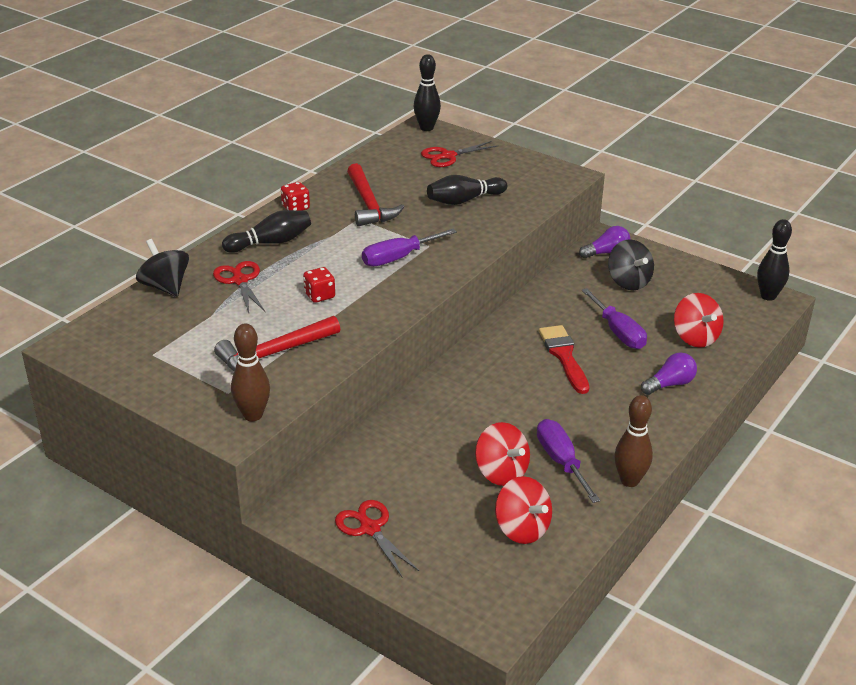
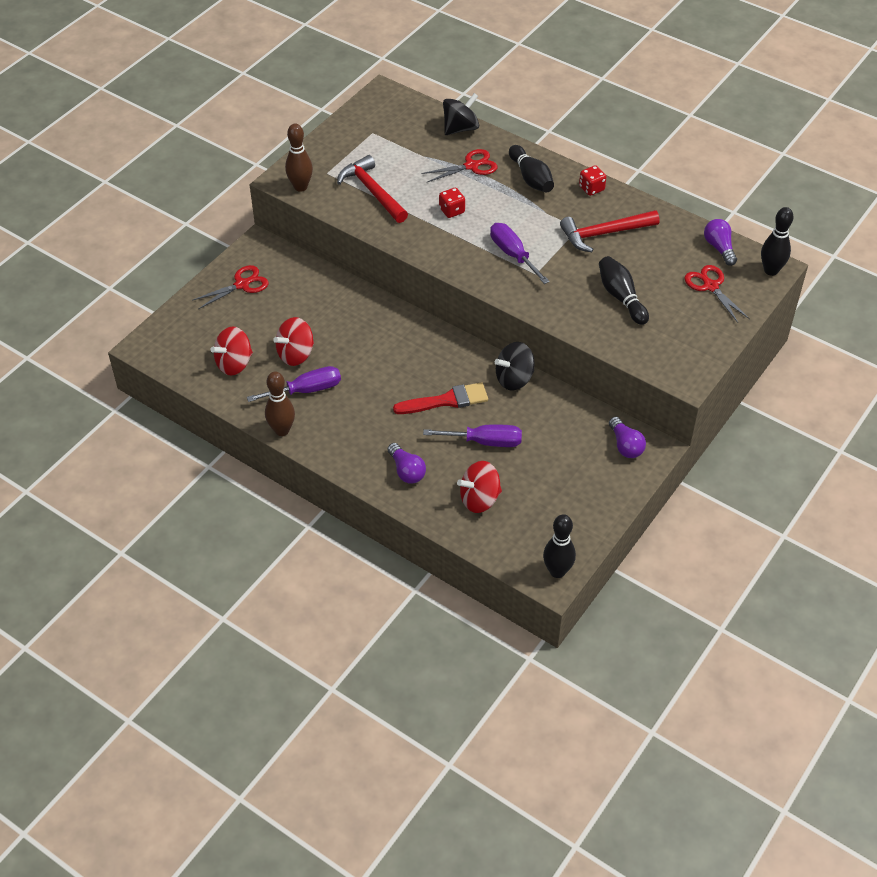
camera: 90 degrees right, 15 degrees up
(394, 148) = (719, 248): none -> purple light bulb
(618, 332) = (485, 442): purple screwdriver -> purple screwdriver turned 150 degrees counterclockwise
(628, 282) = (572, 458): black spinning top -> black spinning top (514, 379)

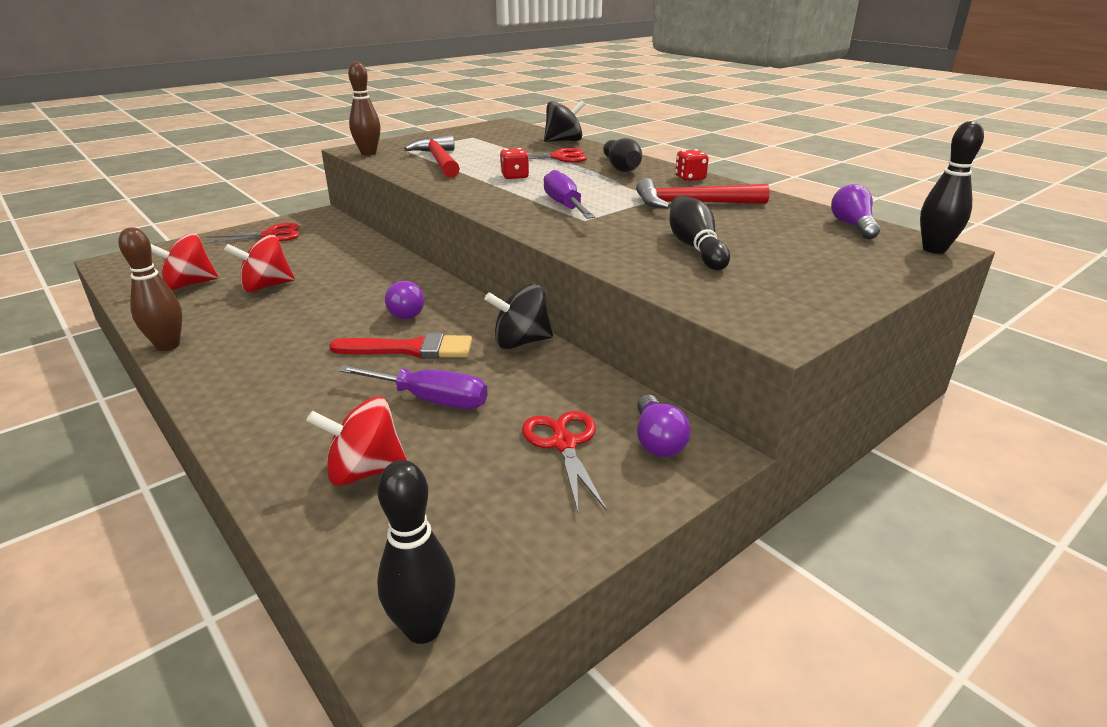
camera: 15 degrees right, 20 degrees down
(306, 390) = (243, 315): purple screwdriver -> none
(406, 471) = (284, 414): purple light bulb -> purple light bulb (405, 311)
(710, 286) = (836, 252): red scissors -> red scissors (564, 444)

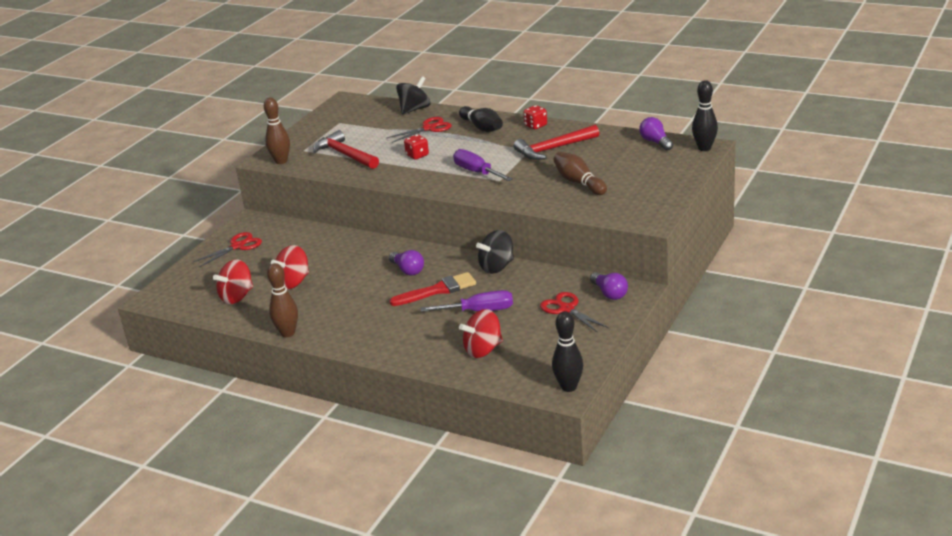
camera: 20 degrees left, 0 degrees up
(695, 247) = (579, 182): black bowling pin -> brown bowling pin

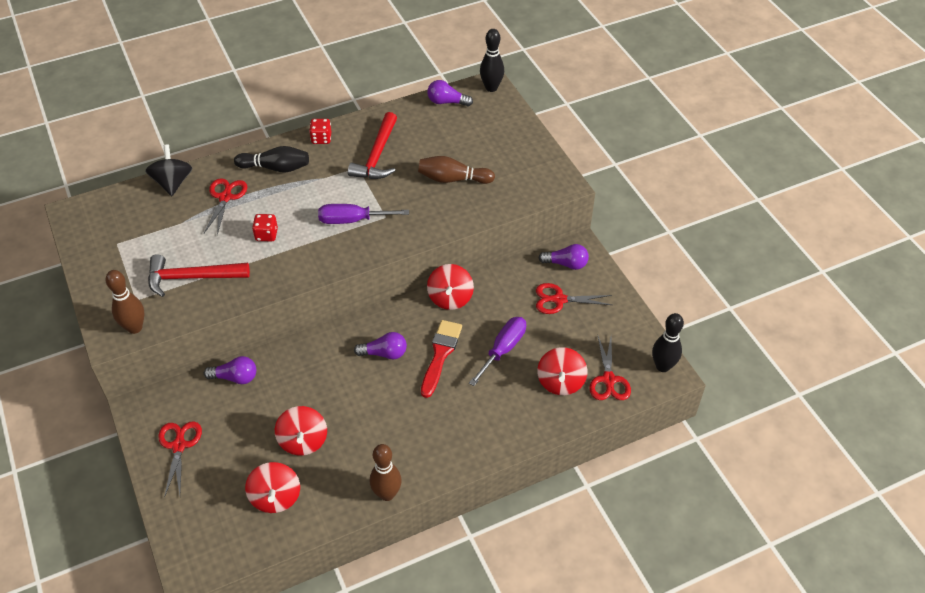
camera: 55 degrees left, 20 degrees up
(314, 234) = (235, 377): none -> purple light bulb
(497, 267) = (450, 298): black spinning top -> red spinning top
(516, 369) = (608, 380): none -> red scissors

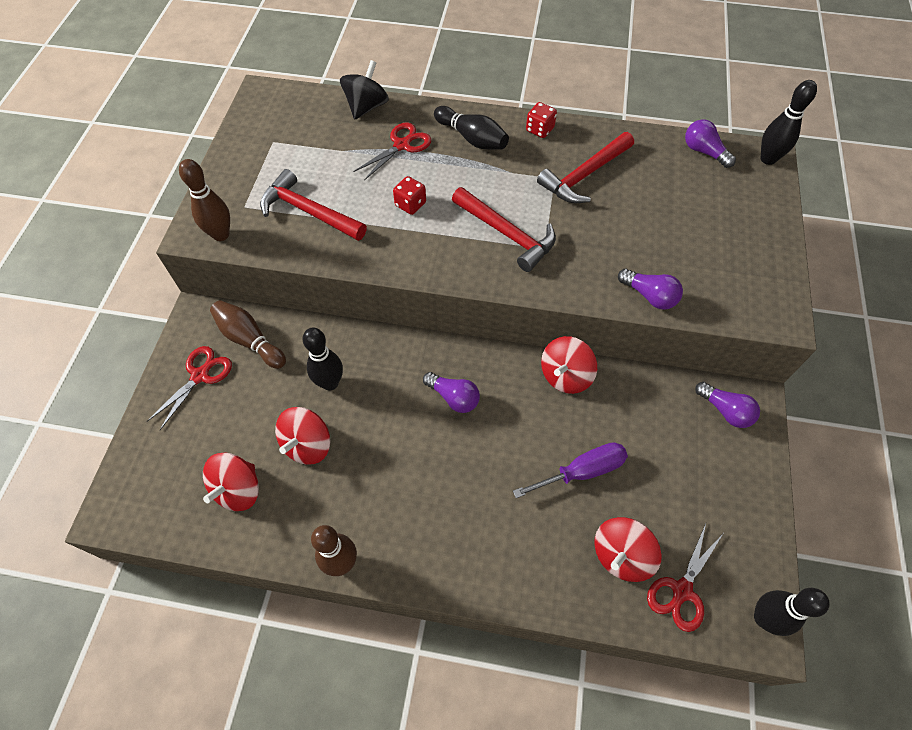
camera: 35 degrees right, 10 degrees up
(235, 377) = (298, 336): purple light bulb -> purple light bulb (649, 296)
(286, 394) = (330, 383): none -> black bowling pin
(352, 220) = (506, 234): purple screwdriver -> red hammer
(440, 354) = (510, 434): red brush -> none
(453, 179) = (649, 243): brown bowling pin -> brown bowling pin (250, 340)
(559, 300) = (688, 450): red scissors -> none

